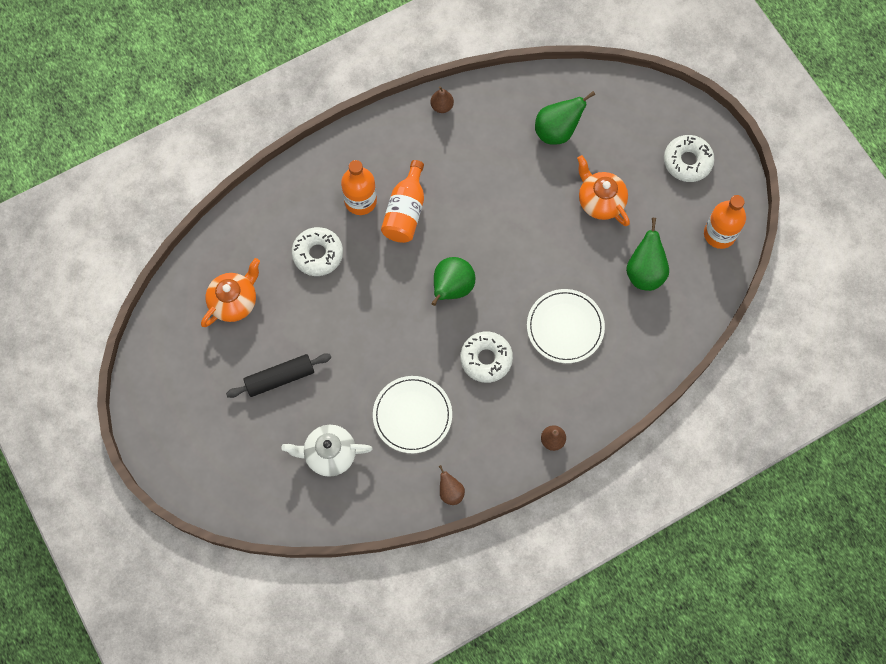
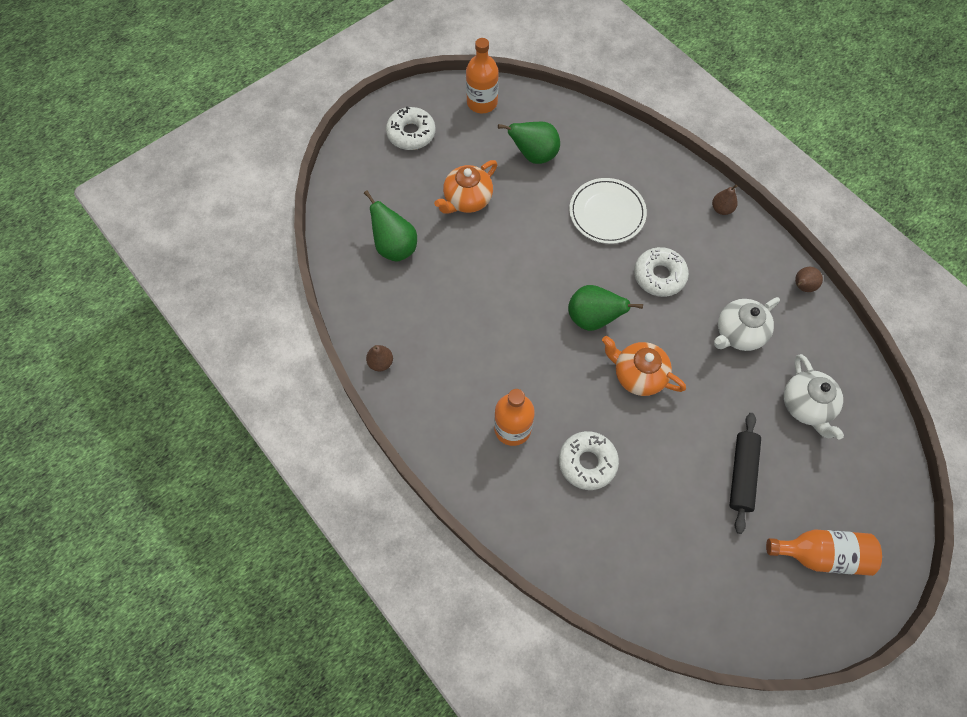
camera: 100 degrees left, 5 degrees down
(234, 301) = (668, 546): orange teapot -> orange teapot (638, 375)
(280, 378) = (741, 474): black rolling pin -> black rolling pin turned 45 degrees clockwise
(405, 211) = (515, 378): orange bottle -> orange bottle (821, 554)
(412, 415) = (738, 333): white plate -> white teapot

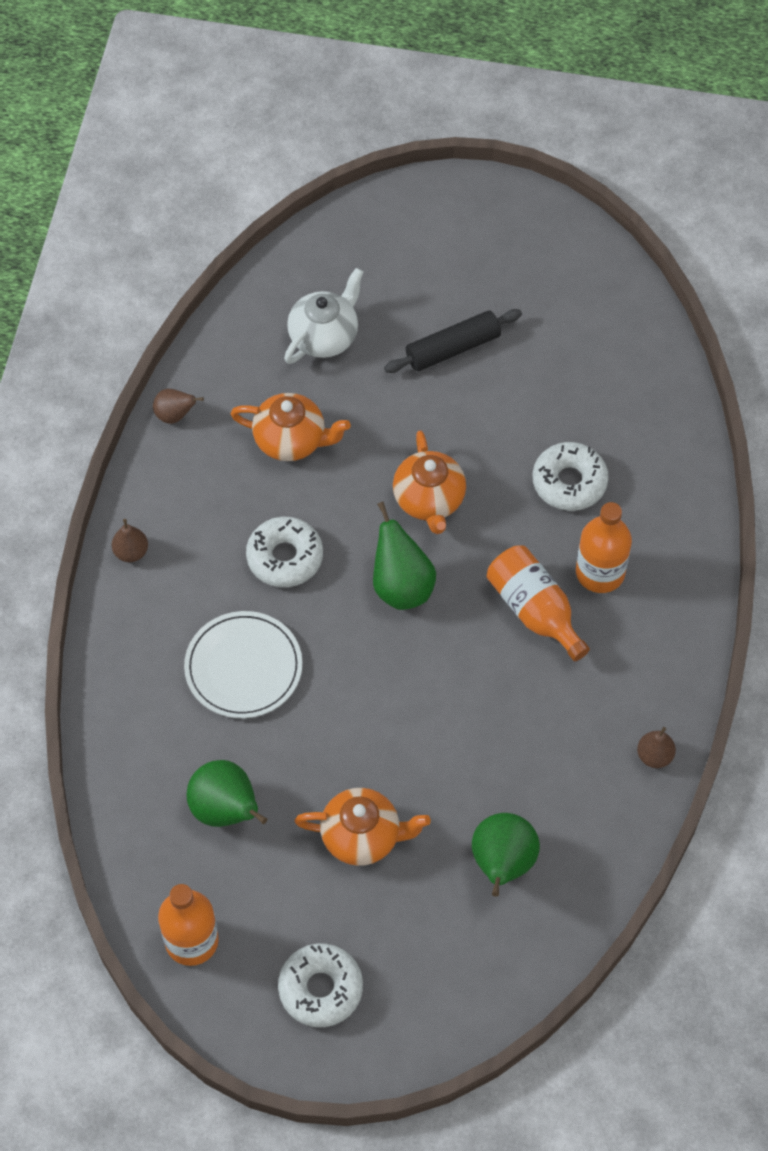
camera: 130 degrees left, 5 degrees down
(738, 333) = (291, 440): white teapot -> orange teapot
(821, 554) = (472, 247): orange bottle -> orange bottle (534, 610)

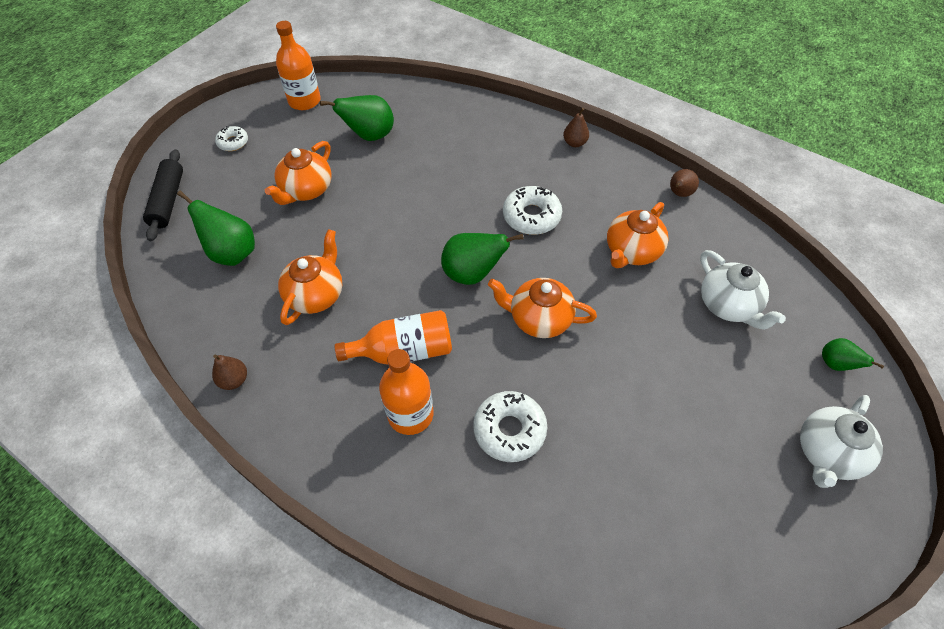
camera: 115 degrees right, 5 degrees down
(243, 667) = (459, 171): white plate -> none
(320, 989) = (233, 142): white donut -> white donut, size x0.59
(354, 239) = (836, 364): none -> green pear
(453, 348) = (688, 395): black rolling pin -> black rolling pin (168, 200)
(457, 235) = (827, 453): none -> white teapot
(511, 735) = (316, 294): none -> orange teapot

